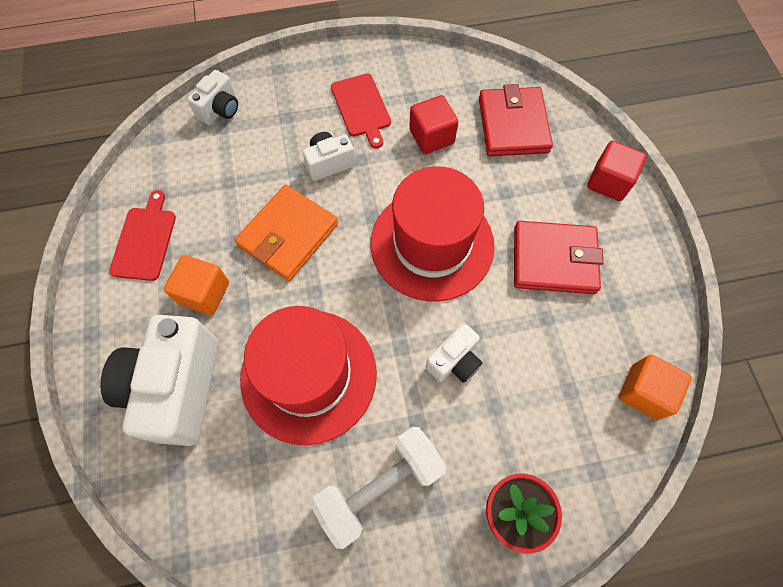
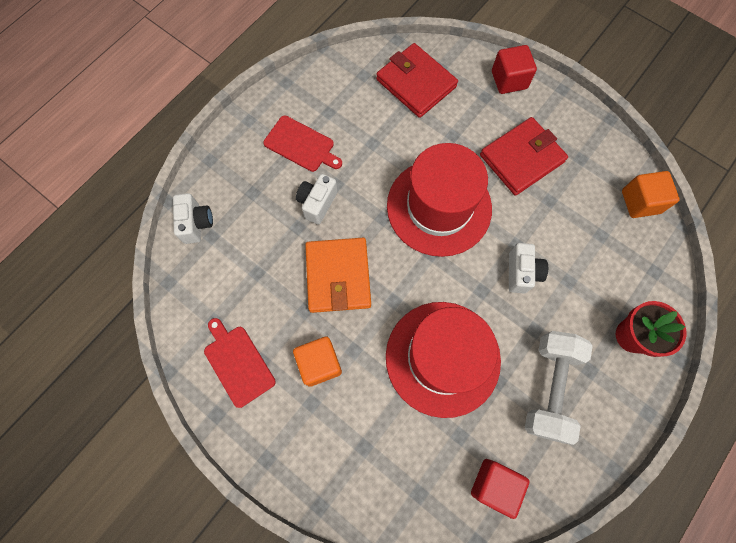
camera: 40 degrees left, 5 degrees up
(177, 388) = (365, 441): white camera -> none
(431, 136) = (370, 131): red cube -> red cube (494, 484)

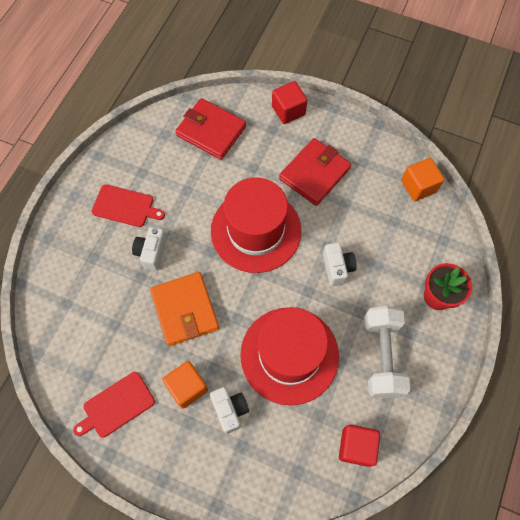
camera: 15 degrees left, 5 degrees down
(196, 223) = (49, 296): white camera -> white camera (230, 410)
(238, 363) = (116, 406): red cutting board -> red cutting board turned 75 degrees counterclockwise

